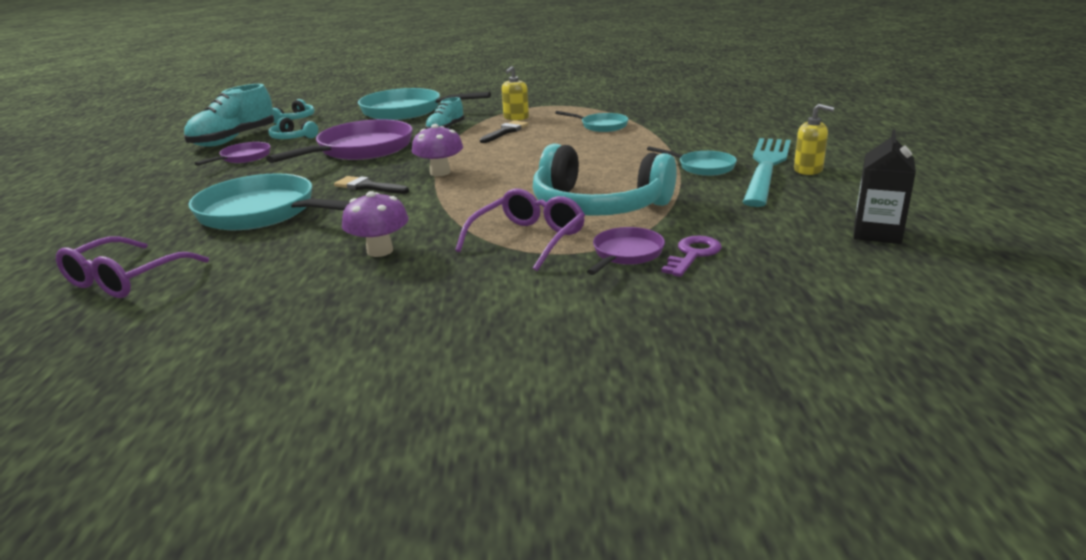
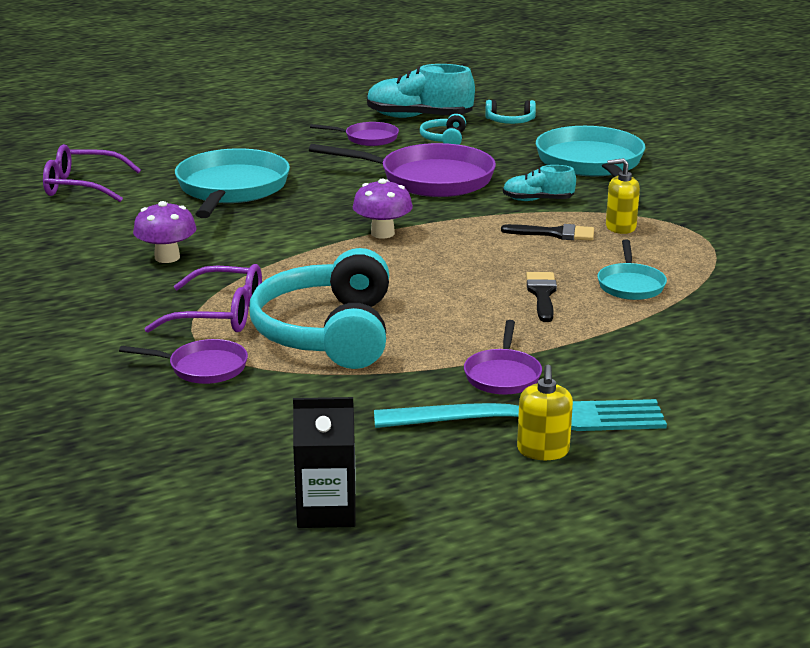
camera: 65 degrees right, 0 degrees up
(367, 187) = (320, 212): black brush -> black brush (542, 294)
(693, 254) = (215, 402): purple key -> none
(703, 167) = (502, 375): turquoise pan -> purple pan

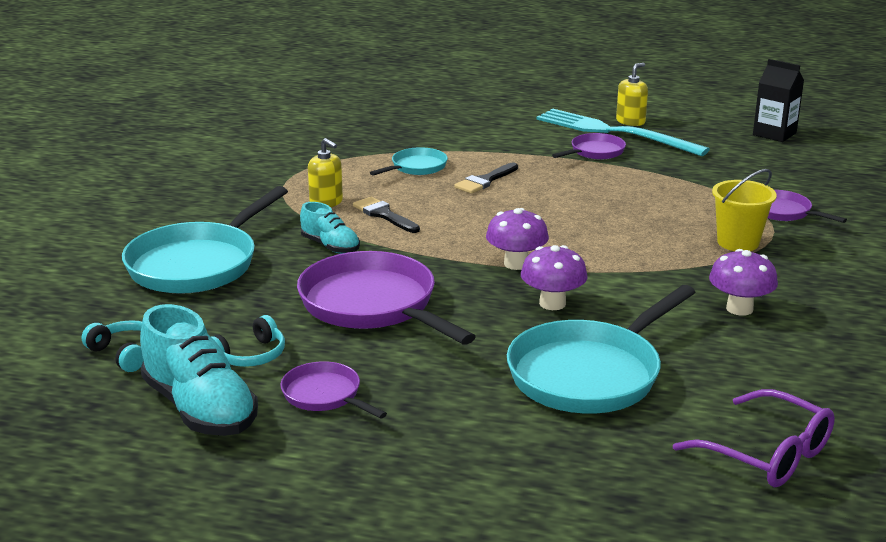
camera: 140 degrees left, 0 degrees up
(220, 314) = (738, 242): purple glasses -> yellow bucket
(313, 217) = (552, 303): none -> purple mushroom
(328, 332) = (670, 205): turquoise headphones -> none

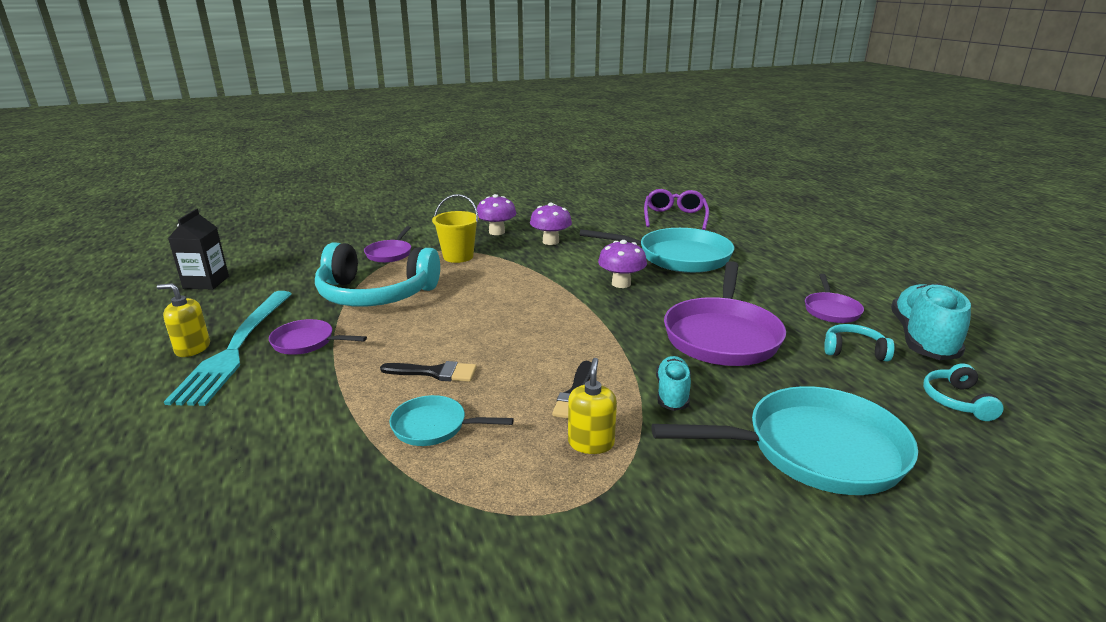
camera: 125 degrees left, 0 degrees up
(516, 264) = (585, 309): purple mushroom -> purple mushroom (496, 232)
(668, 187) = (376, 294): none -> turquoise headphones

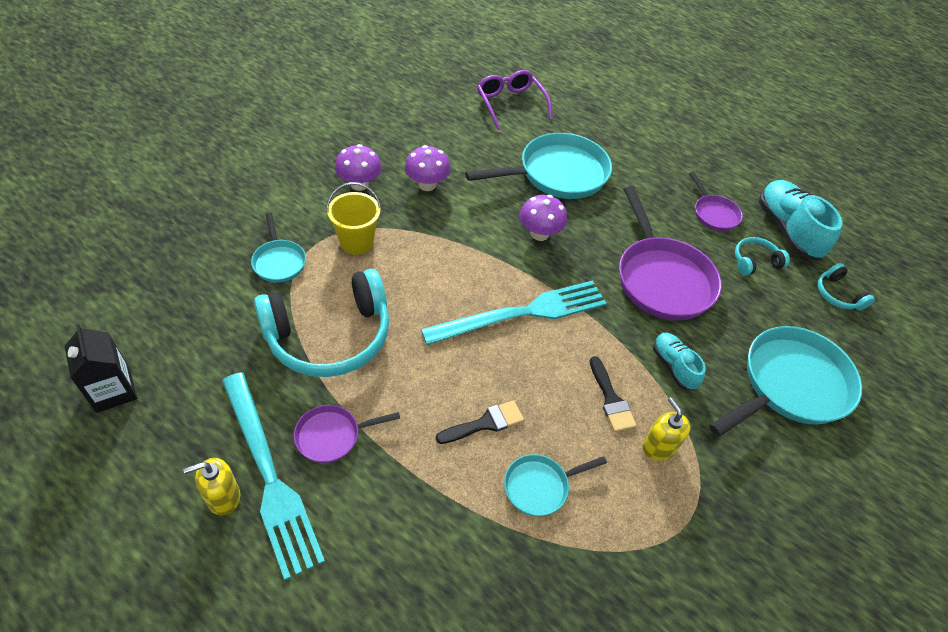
camera: 35 degrees left, 25 degrees up
(390, 253) = (279, 261): purple pan -> turquoise pan
(549, 321) = (522, 313): none -> turquoise fork

